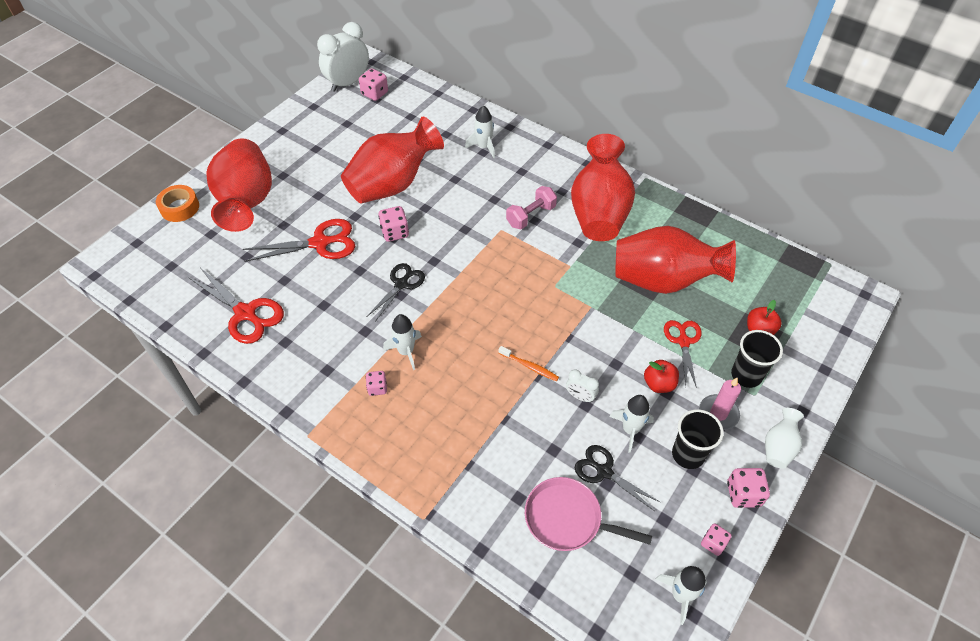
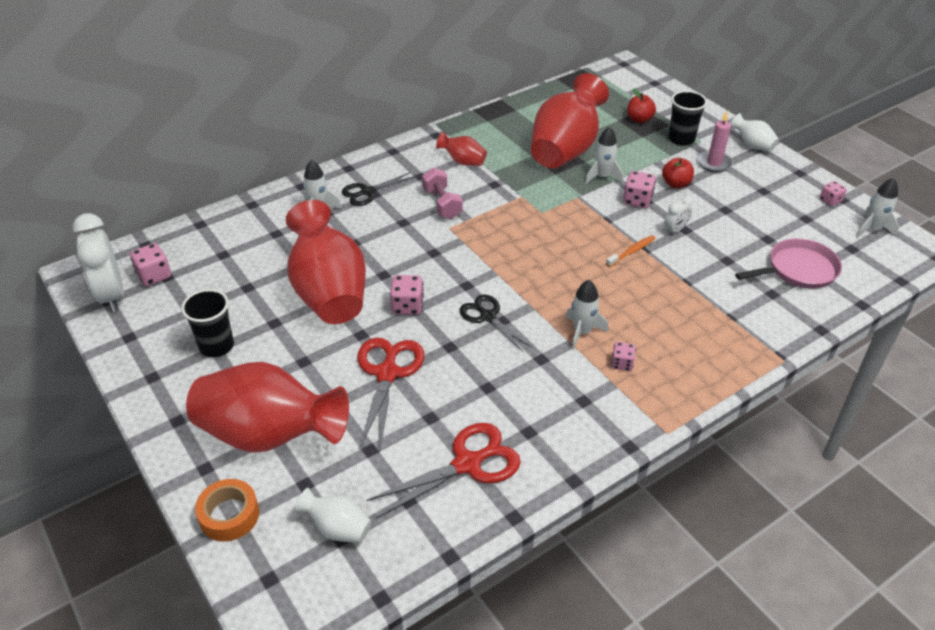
camera: 70 degrees left, 10 degrees down
(178, 261) = (337, 528): none -> white vase
(567, 519) = (798, 270): pink pan -> pink pan turned 150 degrees counterclockwise
(599, 212) = (463, 161): red vase -> red vase, size x0.45
(604, 472) = (756, 237): black scissors -> black scissors (367, 192)
(630, 429) = (717, 212): white rocket -> white rocket (602, 177)
(683, 341) = (636, 159): red scissors -> none
(688, 454) = (749, 189): black cup -> black cup (216, 346)
(743, 494) = (790, 174): pink dice -> pink dice (637, 200)

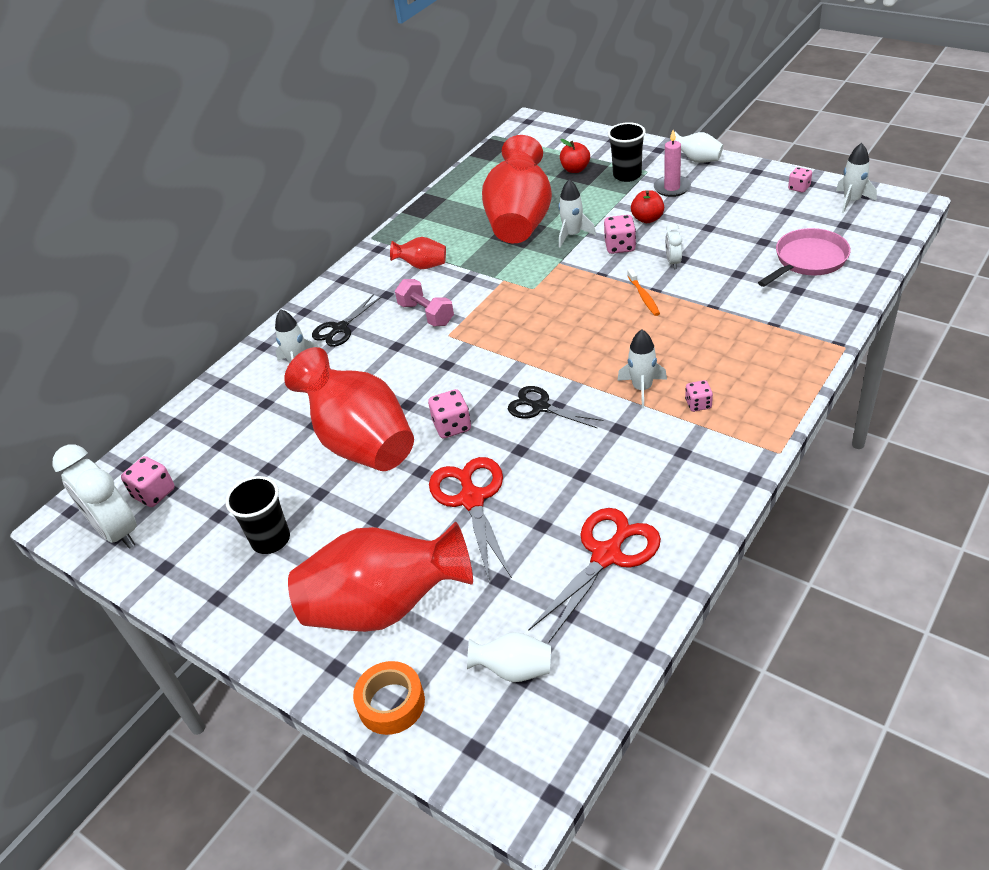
camera: 15 degrees left, 0 degrees up
(631, 252) = (643, 296): orange toothbrush -> orange toothbrush turned 135 degrees clockwise
(675, 230) = (673, 262): white clock -> white clock turned 150 degrees clockwise

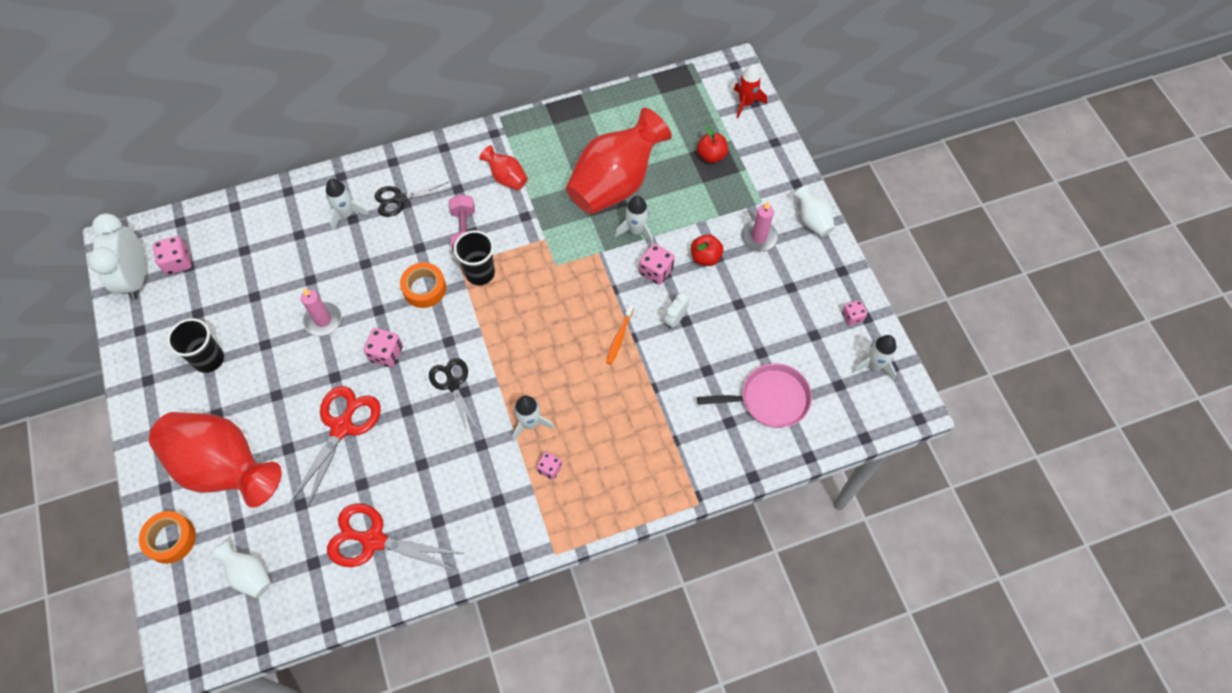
camera: 30 degrees right, 20 degrees up
(361, 442) = (323, 320): red vase -> pink candle
(434, 366) = (424, 288): none -> orange tape
(563, 133) = (746, 103): none -> red rocket
(606, 555) = (373, 540): red scissors -> red scissors turned 150 degrees counterclockwise
(627, 175) = (742, 194): black cup -> black cup (480, 273)

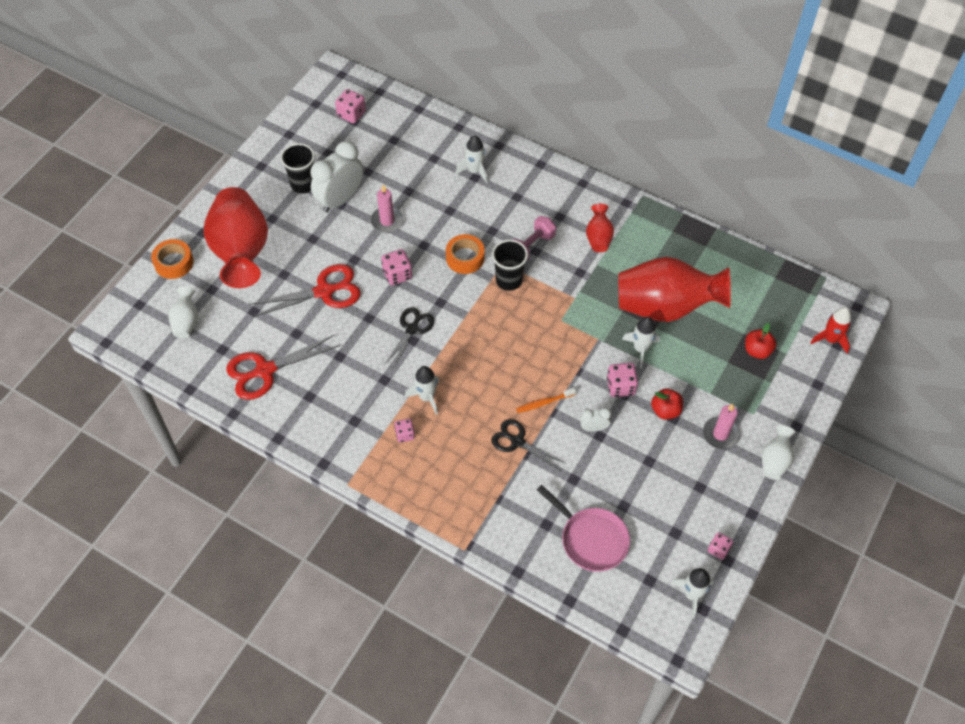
camera: 50 degrees right, 5 degrees down
(136, 278) = (321, 103): white clock -> white clock (340, 199)
(373, 540) = (265, 370): red scissors -> red scissors turned 90 degrees counterclockwise
(400, 199) = (516, 191): black scissors -> black scissors (517, 442)

